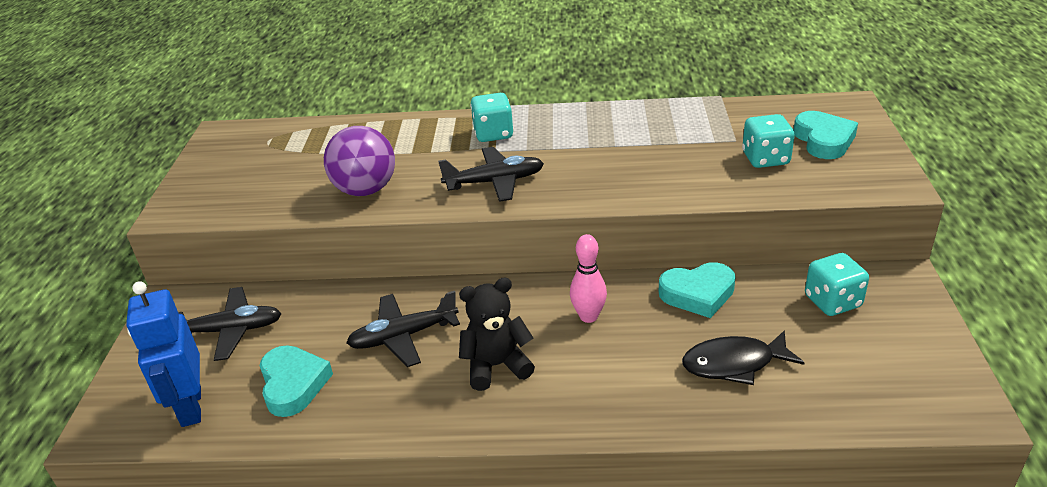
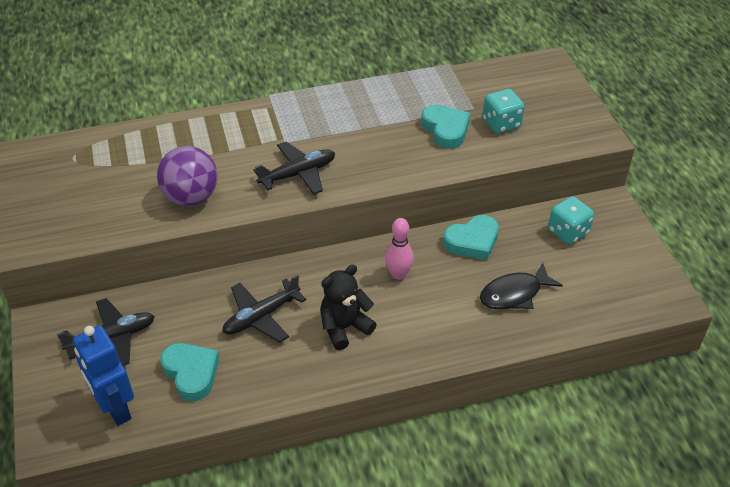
camera: 20 degrees left, 10 degrees up
(493, 134) = (276, 125): turquoise dice -> none
(823, 140) = (539, 100): turquoise heart -> turquoise heart (445, 129)

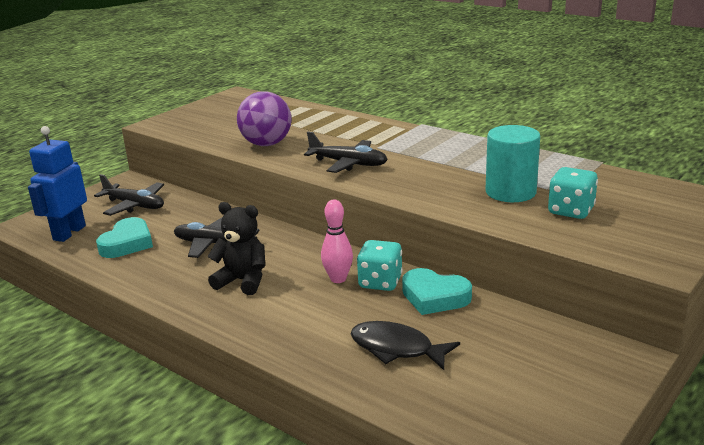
camera: 55 degrees right, 20 degrees down
(445, 129) = (510, 192): turquoise heart -> turquoise cylinder
(568, 232) = (536, 345): turquoise dice -> turquoise dice (380, 282)

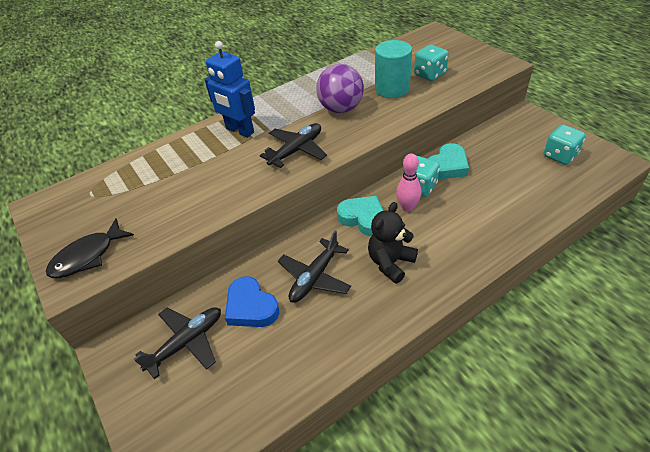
camera: 70 degrees left, 20 degrees up
(69, 233) = (220, 412): blue robot -> blue robot (239, 131)
(127, 243) = (278, 350): turquoise heart -> turquoise heart (363, 218)
(174, 222) = (251, 307): none -> blue heart
(266, 144) = (214, 194): purple ball -> purple ball (341, 109)
(396, 348) = (505, 193): black fish -> black fish (88, 256)
(522, 398) = (560, 155): none -> turquoise dice

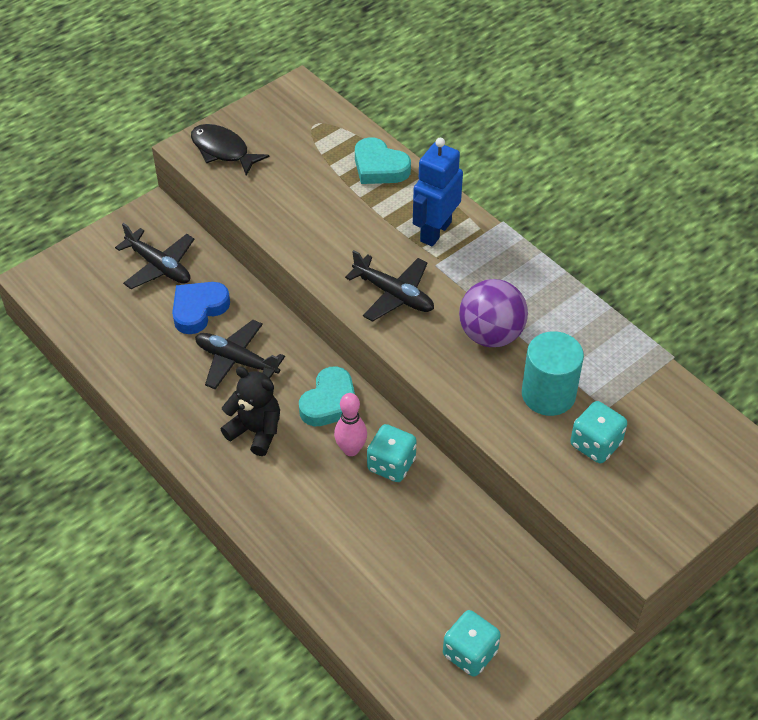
camera: 80 degrees right, 5 degrees up
(447, 166) = (438, 500): turquoise heart -> turquoise heart (379, 167)

